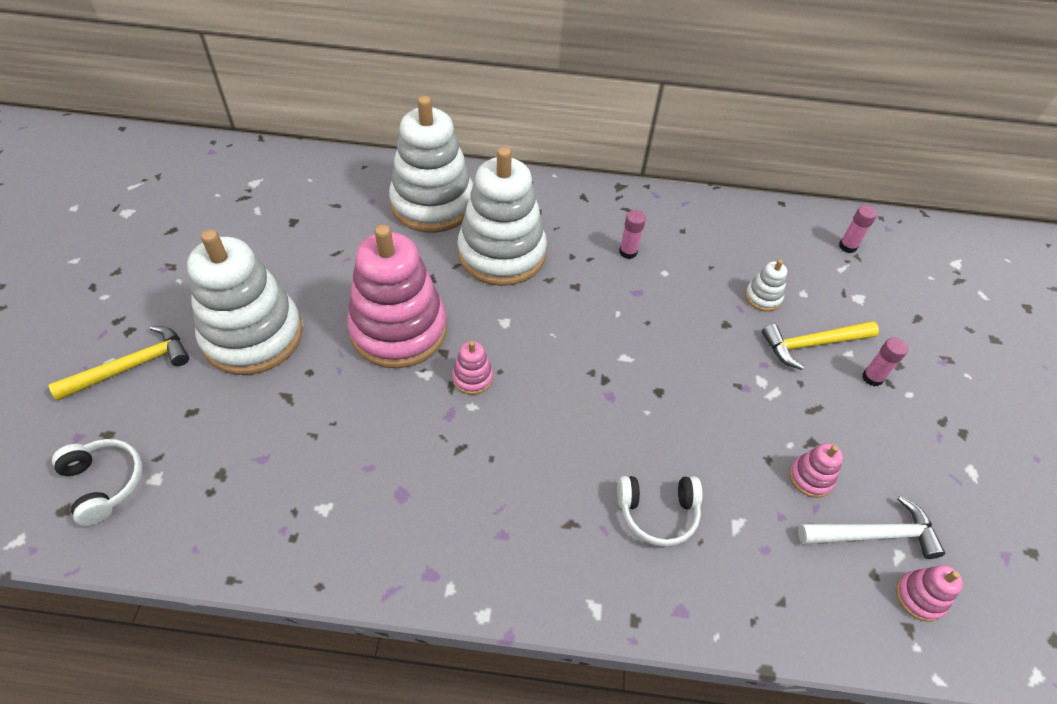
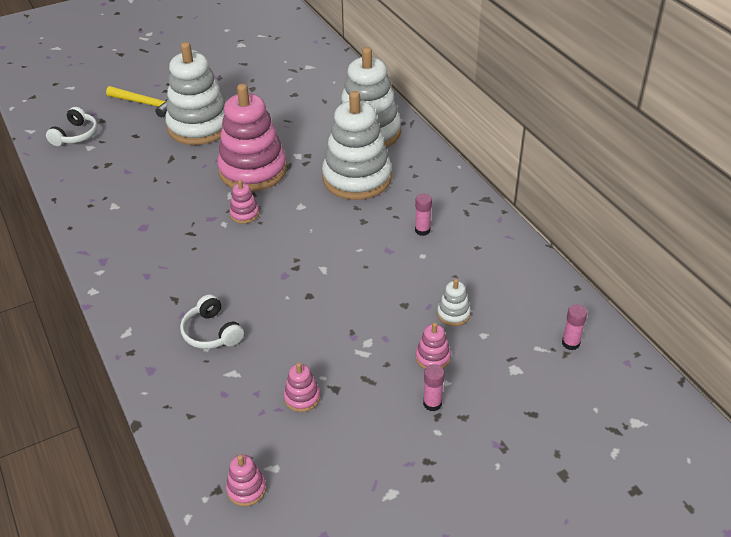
camera: 60 degrees right, 10 degrees down
(812, 344) = (432, 358): yellow hammer -> pink stacking toy
(874, 534) = (280, 448): white hammer -> none

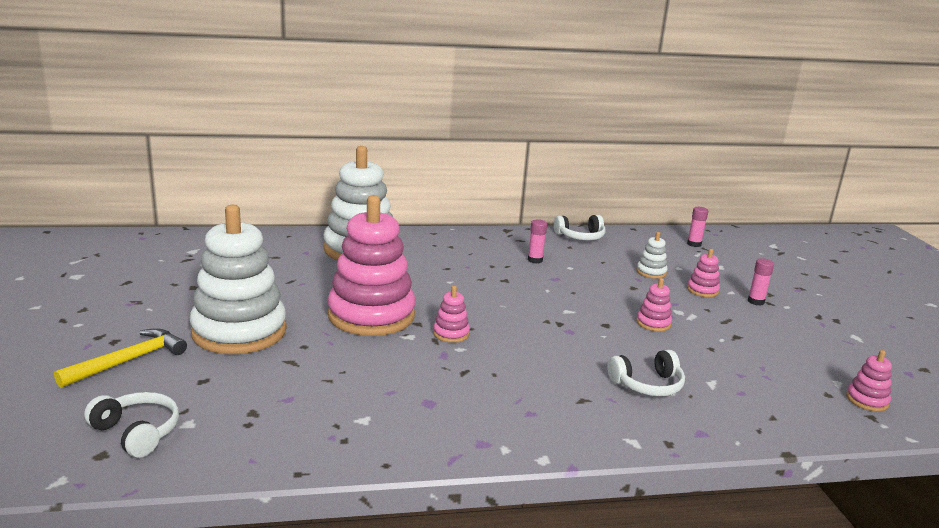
camera: 75 degrees left, 20 degrees down
(302, 398) = (748, 353): pink stacking toy -> pink stacking toy (653, 323)
(357, 178) = (434, 269): white stacking toy -> none
(512, 250) = (580, 237): none -> white headphones

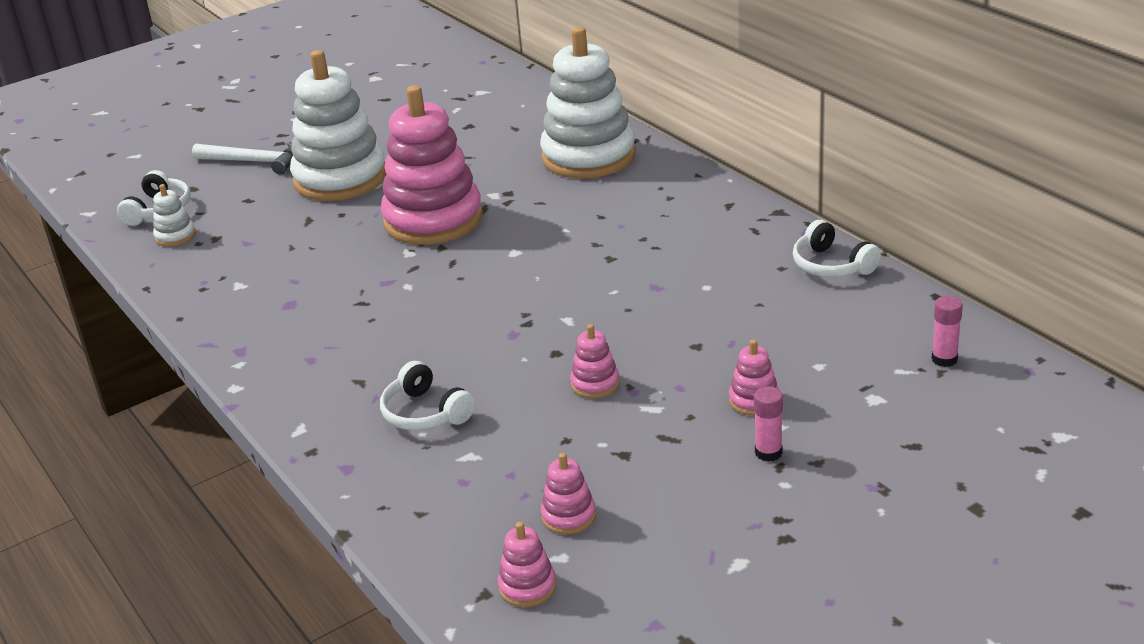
camera: 70 degrees right, 10 degrees up
(129, 361) = (253, 162): yellow hammer -> white hammer
(451, 334) = (435, 271): pink stacking toy -> pink stacking toy (568, 516)
(535, 260) = (698, 258): pink glue stick -> none
(651, 272) = (769, 347): white stacking toy -> white stacking toy (175, 236)

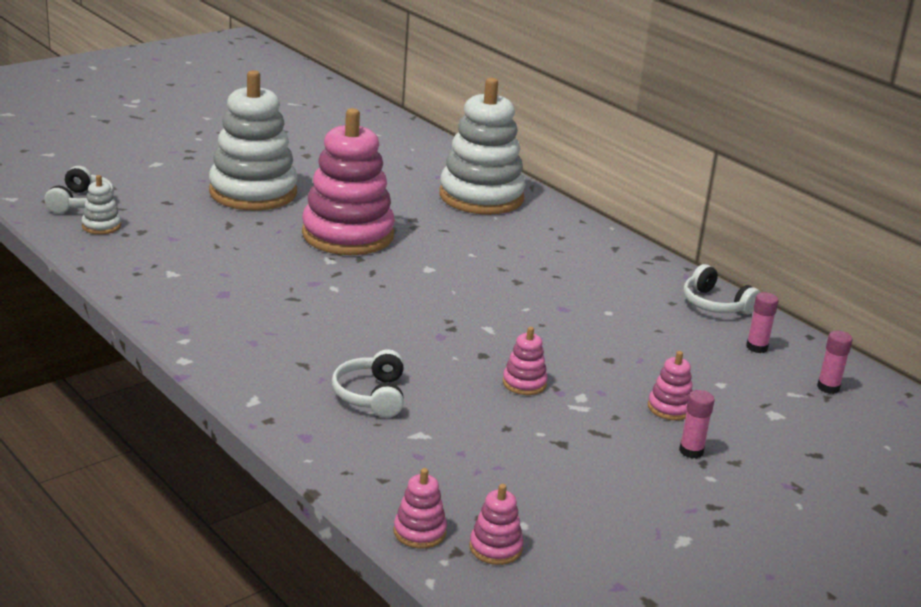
camera: 10 degrees left, 5 degrees down
(253, 162) = (166, 170): white hammer -> none
(425, 413) = (371, 395): white headphones -> white headphones turned 45 degrees clockwise
(568, 516) = (522, 491): pink stacking toy -> pink stacking toy (419, 532)
(869, 315) = (756, 347): none -> pink glue stick

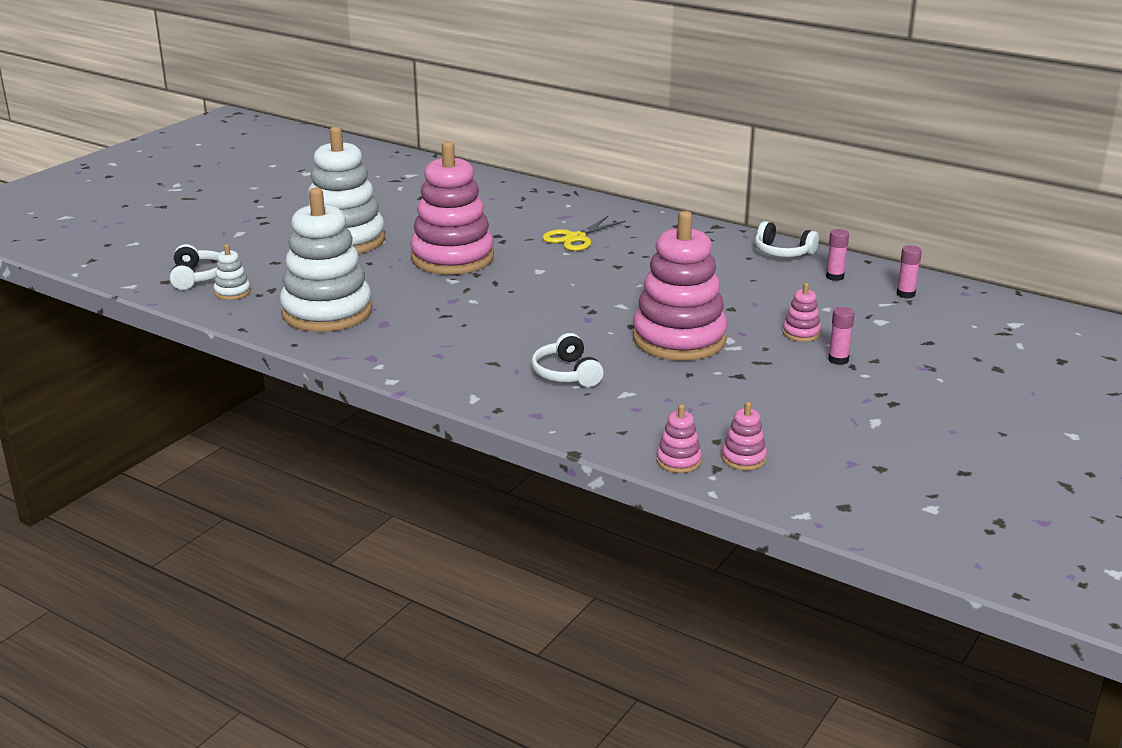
camera: 15 degrees left, 0 degrees up
(481, 197) = (540, 207): white stacking toy -> white stacking toy (327, 312)
(494, 239) = (575, 238): none -> yellow scissors
(524, 383) = (679, 339): pink stacking toy -> pink stacking toy, size x2.45

